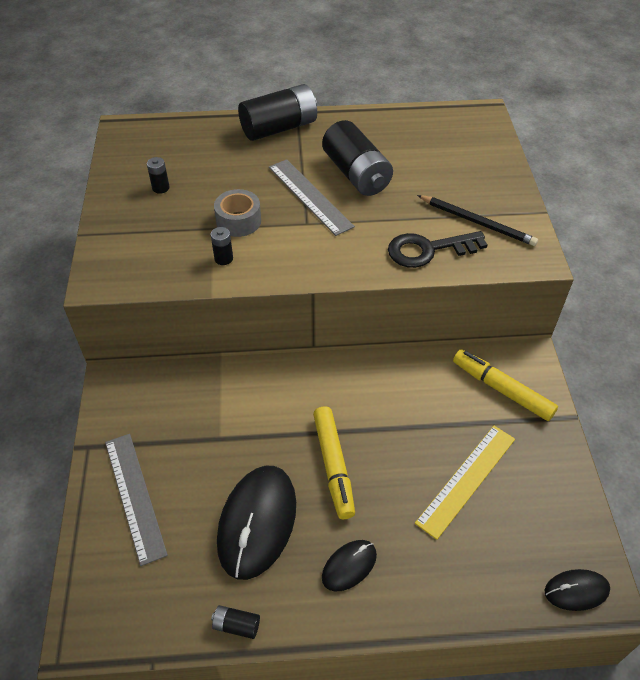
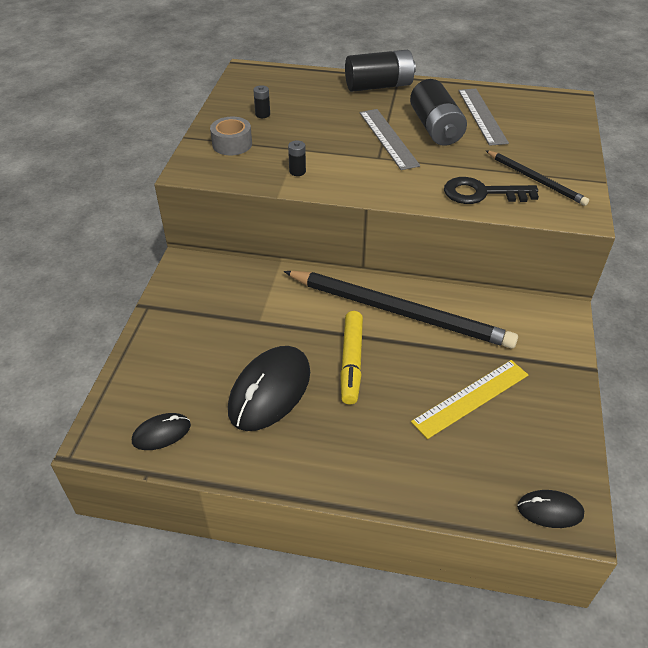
camera: 15 degrees right, 5 degrees down
(135, 496) = (174, 349): grey ruler -> grey ruler (482, 116)
(236, 625) = (226, 464): black battery -> none
(238, 221) = (320, 147): grey tape -> grey tape (232, 144)
(349, 566) = (340, 442): black mouse -> black mouse (161, 433)
(366, 392) = (399, 312): none -> black pencil
(502, 390) = (528, 333): yellow marker -> none

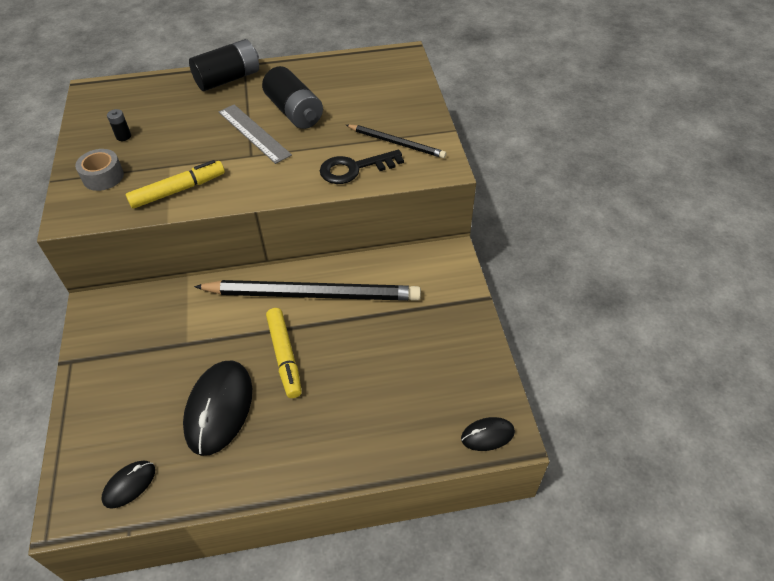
camera: 20 degrees left, 5 degrees up
(297, 171) = (178, 190): black battery -> yellow marker
(471, 398) = (397, 356): yellow ruler -> none
(482, 116) = (332, 89): grey ruler -> none

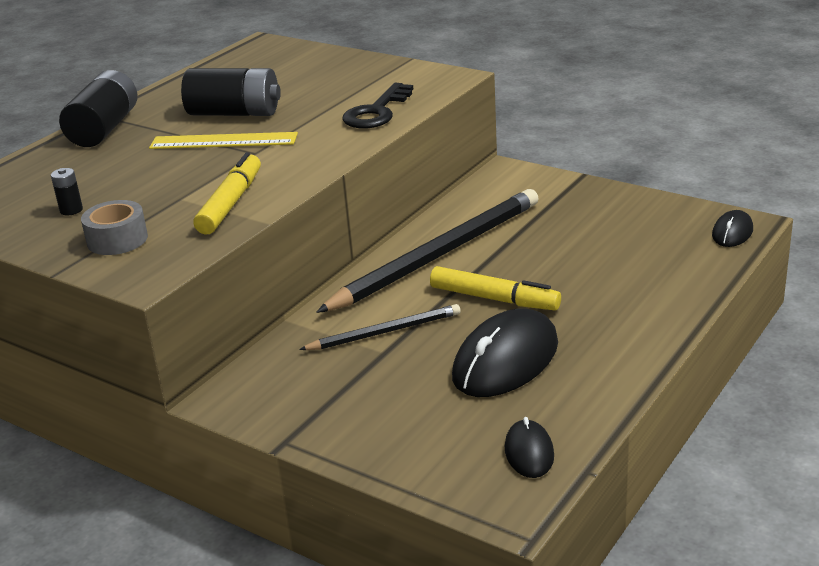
camera: 45 degrees left, 20 degrees down
(219, 408) = (506, 360): black mouse -> black mouse turned 75 degrees clockwise
(254, 133) = (223, 141): grey ruler -> yellow ruler
(397, 143) = (380, 84): black pencil -> black pencil (385, 332)

